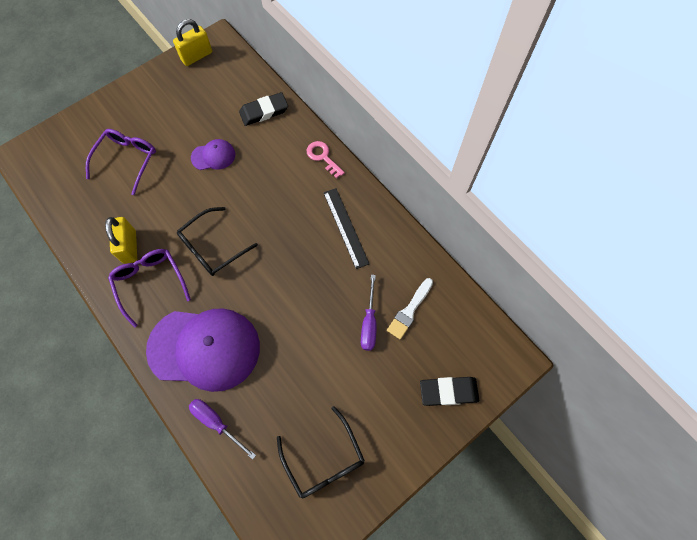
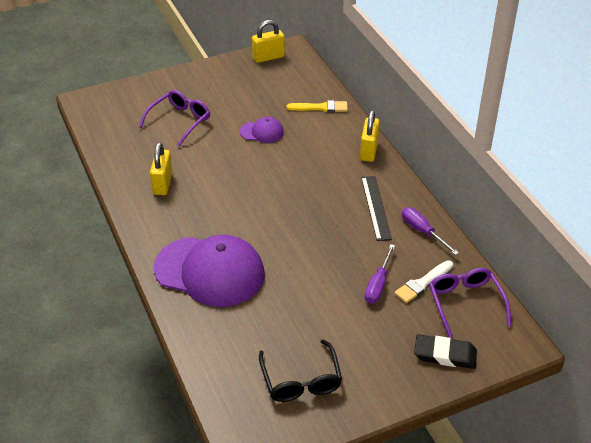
camera: 15 degrees right, 25 degrees down
(150, 282) = (173, 213): purple glasses -> purple glasses (465, 302)
(212, 248) = (239, 199): black glasses -> none
(216, 423) = (204, 329): purple screwdriver -> purple screwdriver (422, 231)
(264, 111) = (320, 107): black eraser -> yellow brush
(323, 157) = (369, 151): pink key -> yellow padlock

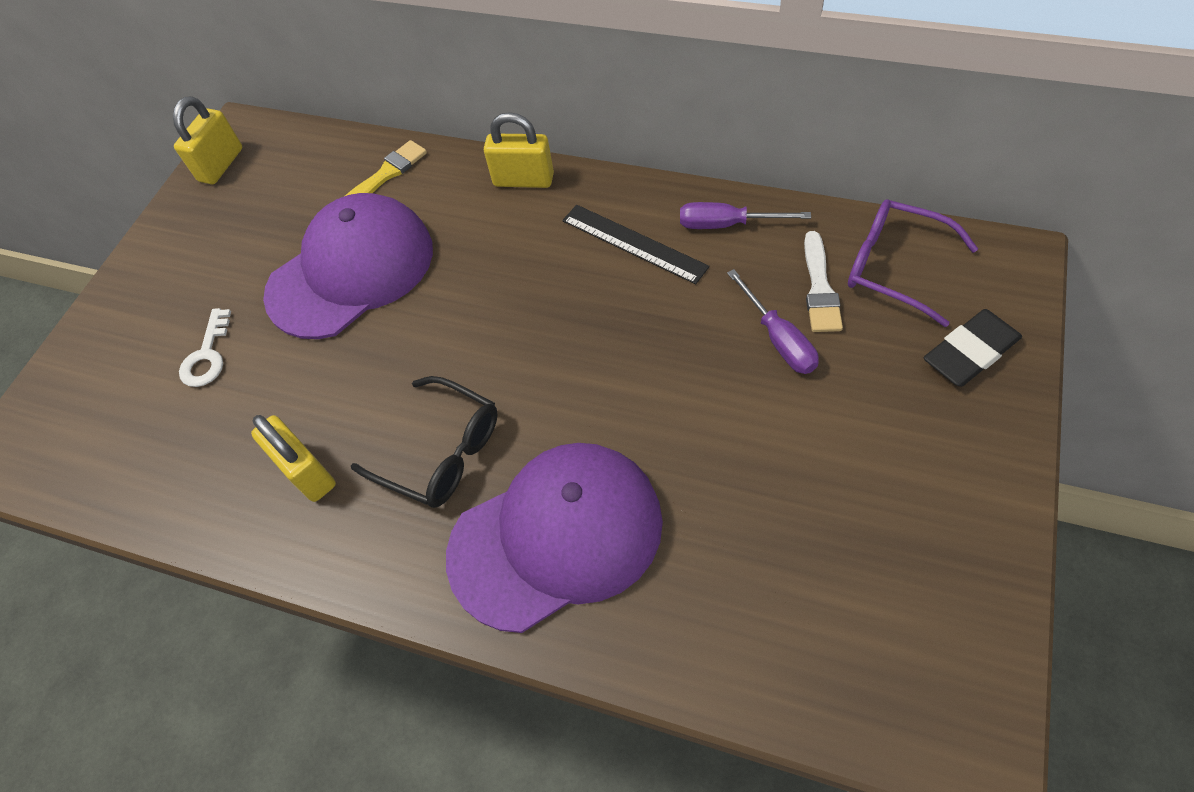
camera: 40 degrees left, 15 degrees up
(180, 121) = (207, 355): purple glasses -> white key
(262, 132) = (351, 271): purple cap -> purple cap, size x2.19
(301, 381) = (888, 566): black glasses -> black glasses (442, 452)
(369, 151) = (523, 180): yellow padlock -> yellow padlock turned 45 degrees counterclockwise

